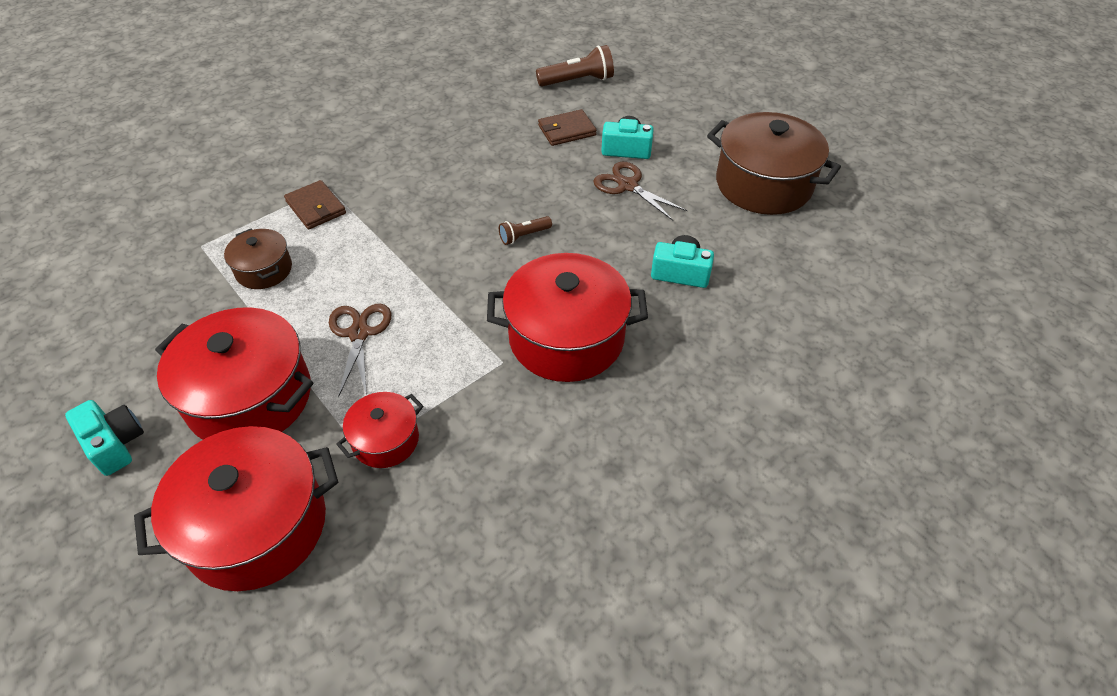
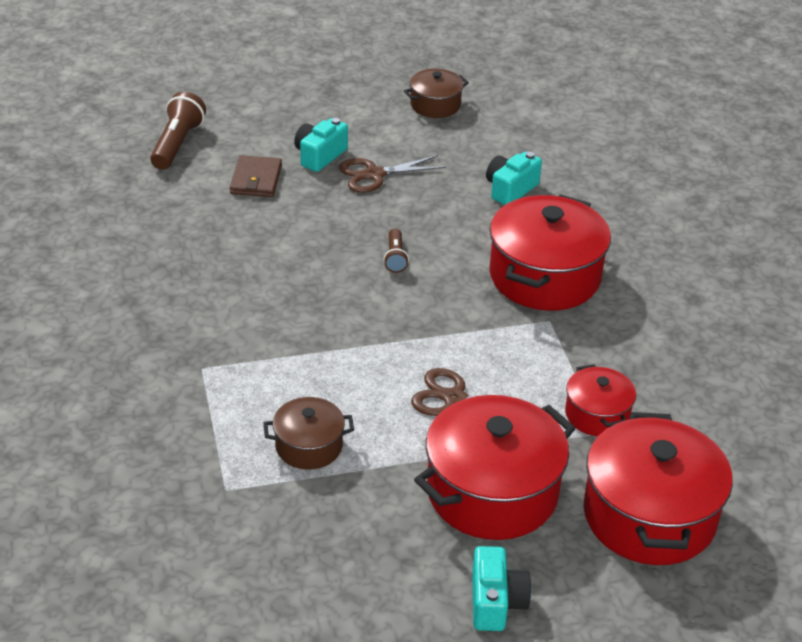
camera: 65 degrees left, 10 degrees down
(115, 444) = (496, 602): turquoise camera -> turquoise camera turned 105 degrees clockwise
(316, 207) = (232, 384): brown wallet -> none
(763, 184) = (435, 105): brown pot -> brown pot, size x0.52

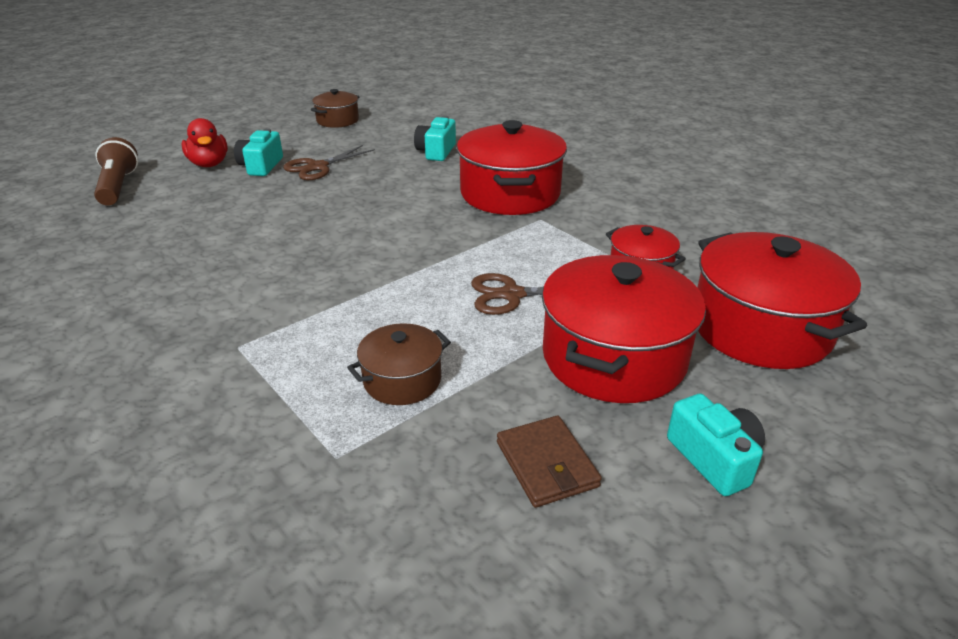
camera: 25 degrees left, 5 degrees down
(256, 180) = (211, 193): brown wallet -> brown wallet (547, 464)
(272, 137) = (209, 164): none -> red duck
(395, 258) = (376, 212): brown flashlight -> none

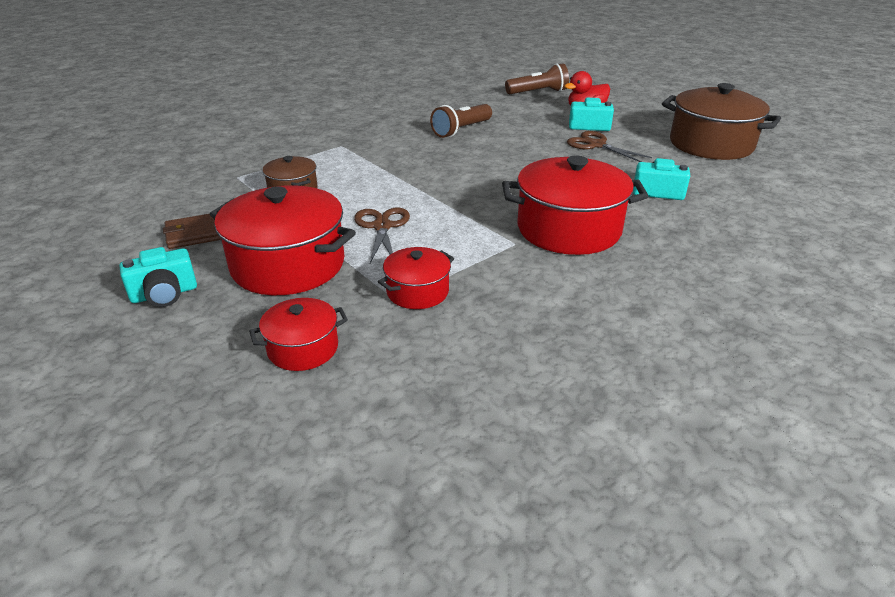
camera: 90 degrees right, 0 degrees up
(228, 243) = (461, 130): none -> brown flashlight
(337, 120) = (711, 144): brown pot -> brown pot, size x1.91
(760, 328) = (303, 348): red pot -> red pot, size x0.52

